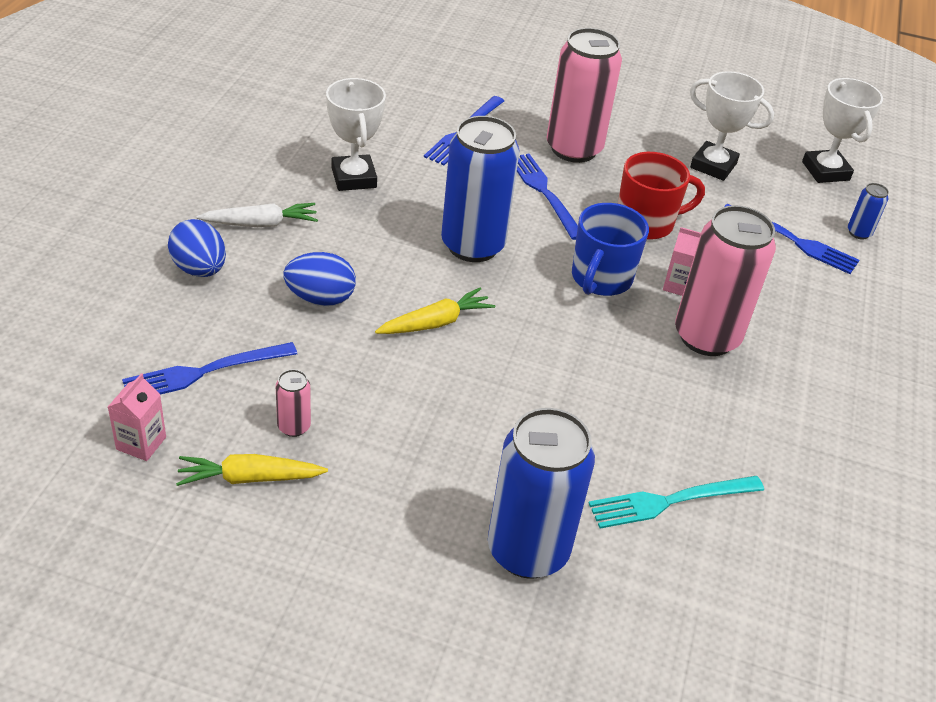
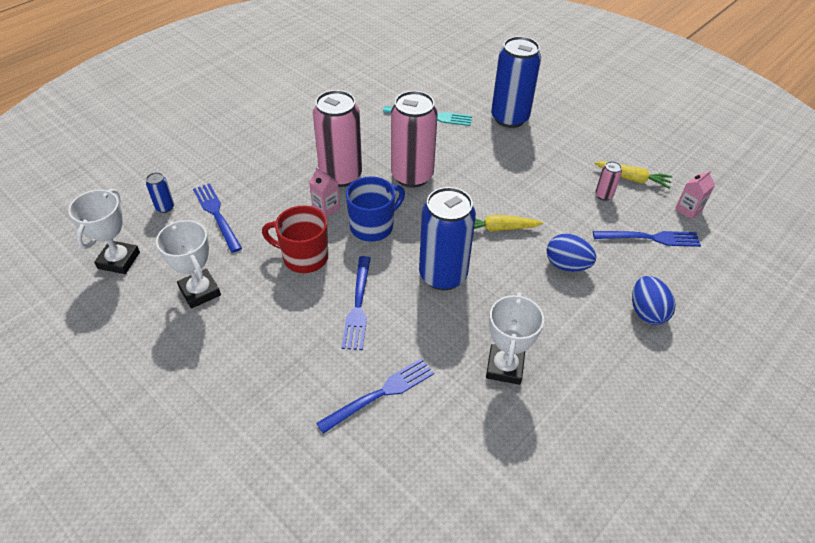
camera: 150 degrees left, 5 degrees up
(261, 224) = (594, 340): white carrot -> none
(573, 149) = (297, 344): pink can -> pink can (412, 176)

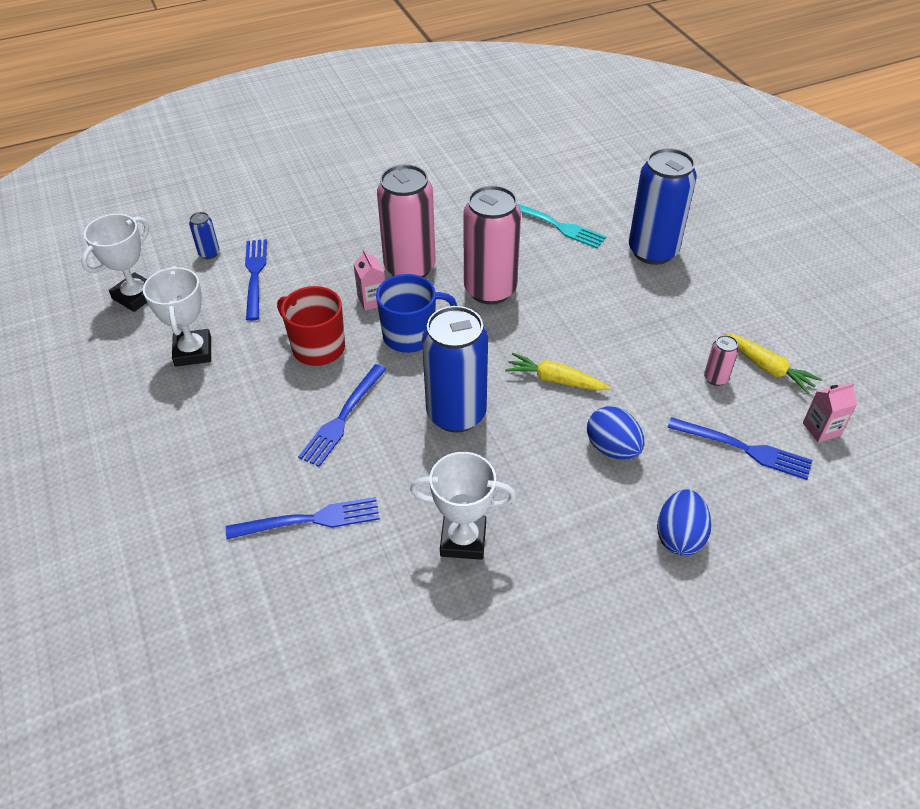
camera: 25 degrees right, 0 degrees up
(504, 367) = (463, 540): white trophy -> white trophy turned 60 degrees clockwise

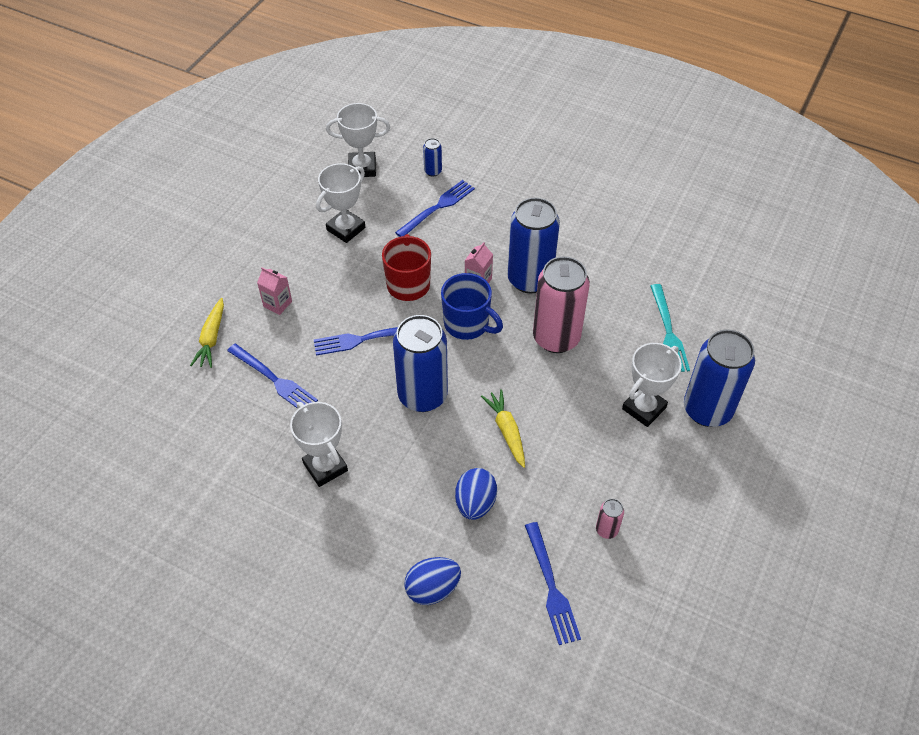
camera: 50 degrees right, 5 degrees up
(410, 268) = (530, 279): pink can -> blue can
(616, 284) = (644, 408): none -> white trophy
(768, 368) = (653, 560): yellow carrot -> yellow carrot (211, 338)
(821, 429) = (621, 630): pink carton -> pink carton (277, 304)

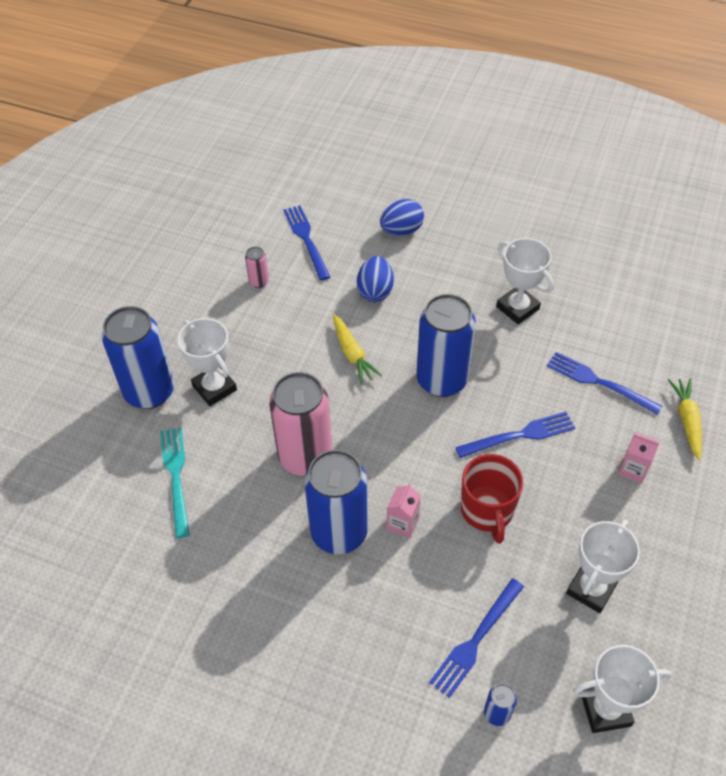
camera: 175 degrees right, 0 degrees up
(467, 324) = (407, 464): blue mug -> none
(644, 408) = (214, 388): white trophy -> white trophy turned 75 degrees counterclockwise

